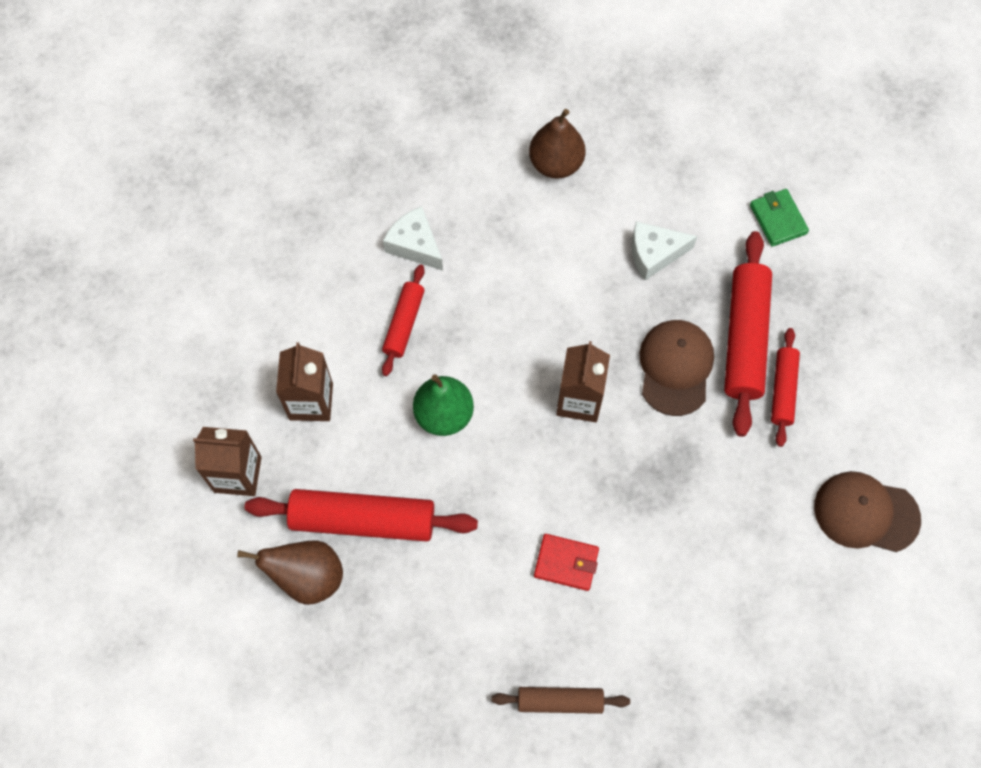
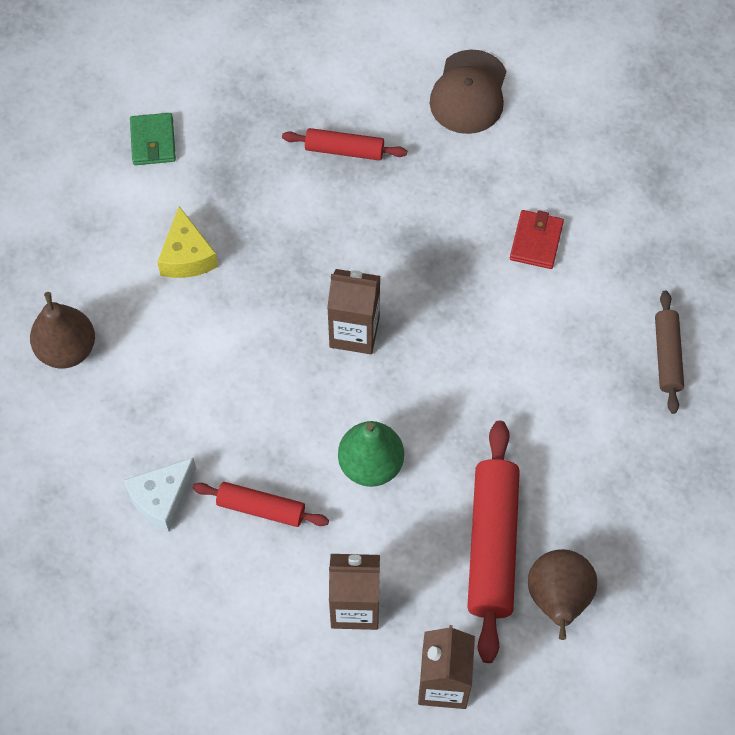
camera: 90 degrees left, 5 degrees down
(566, 563) = (529, 348): red wallet -> red wallet (536, 241)
(654, 254) = (187, 256): white cheese -> yellow cheese
(675, 367) = (319, 242): brown cap -> none
(744, 338) = (288, 179): red rolling pin -> none
(778, 219) = (153, 141): green wallet -> green wallet turned 75 degrees counterclockwise

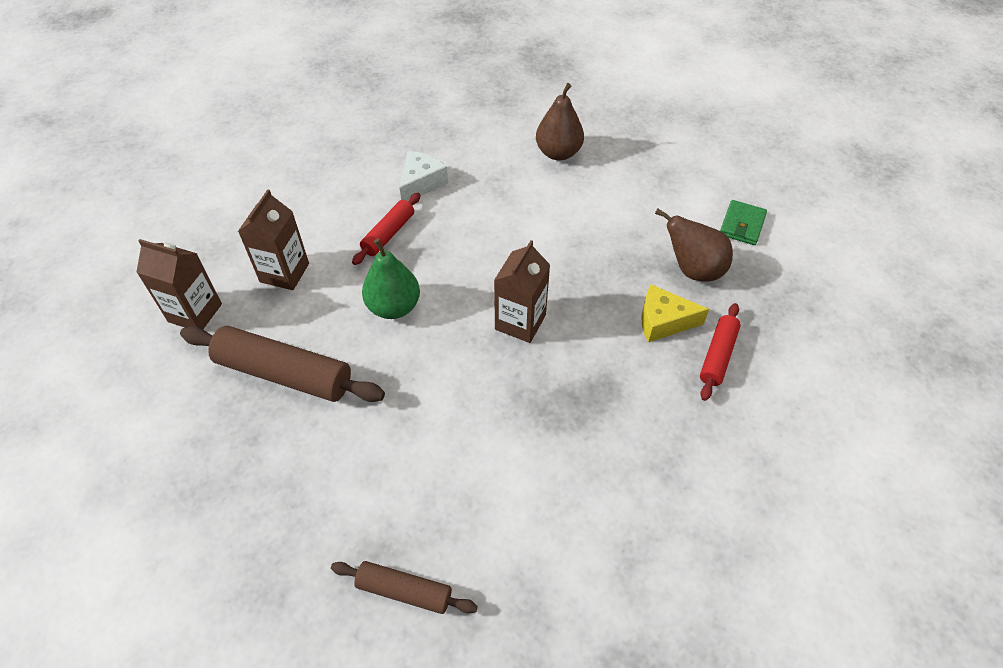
camera: 105 degrees right, 10 degrees down
(153, 141) = (742, 225): green wallet -> green wallet turned 75 degrees counterclockwise
(162, 498) = (421, 183): white cheese -> white cheese turned 60 degrees clockwise
(187, 256) = (623, 228): yellow cheese -> yellow cheese (663, 321)
(469, 92) = (783, 485): brown cap -> none
(492, 545) = (284, 373): red rolling pin -> brown rolling pin
(536, 241) = (579, 498): red wallet -> none
(558, 600) = (212, 409): brown pear -> brown pear (693, 270)

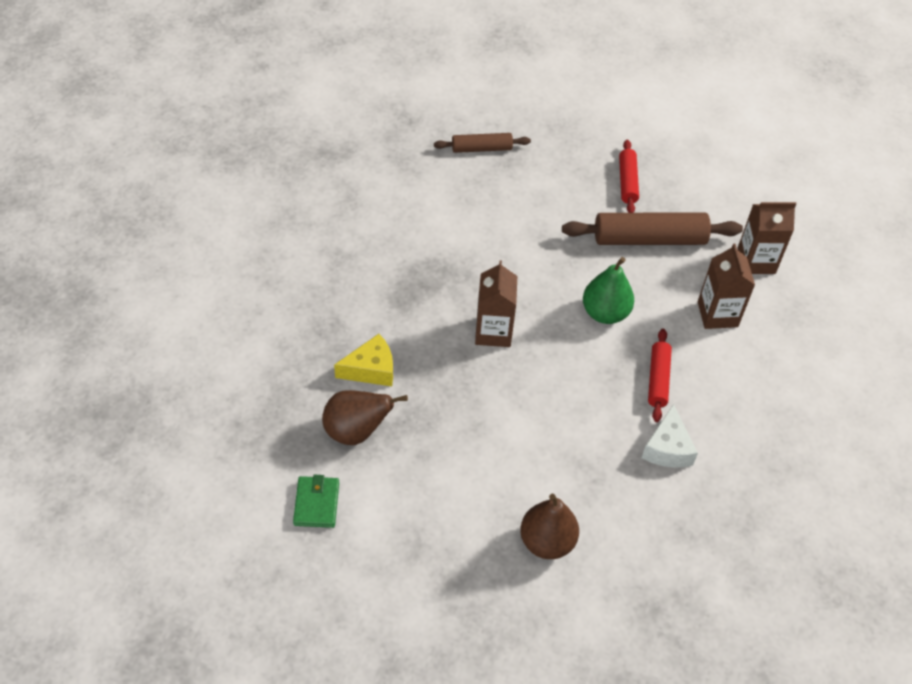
camera: 155 degrees right, 0 degrees up
(717, 356) = (317, 352): red rolling pin -> red rolling pin (627, 182)

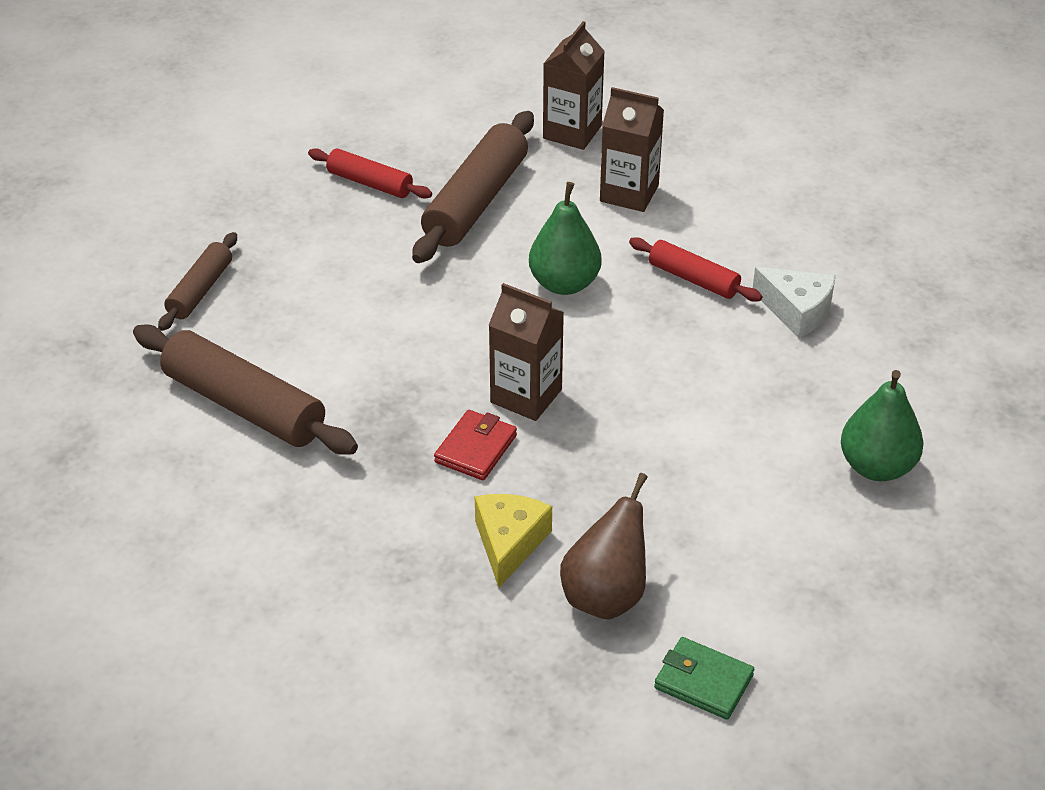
camera: 60 degrees left, 10 degrees down
(405, 208) = (244, 405): none -> brown rolling pin
(435, 324) = (475, 449): none -> red wallet
(547, 541) = (876, 467): brown pear -> green pear

